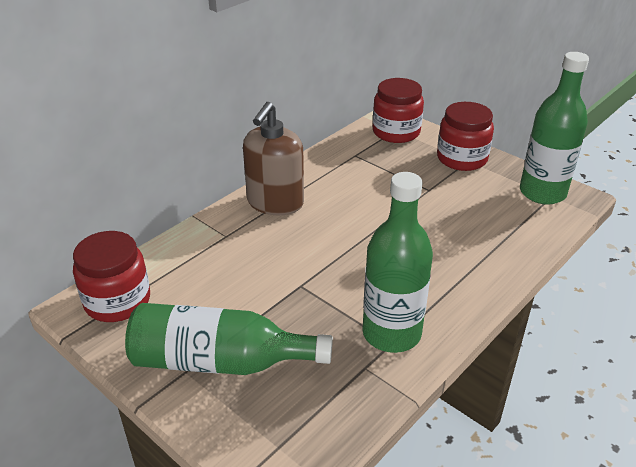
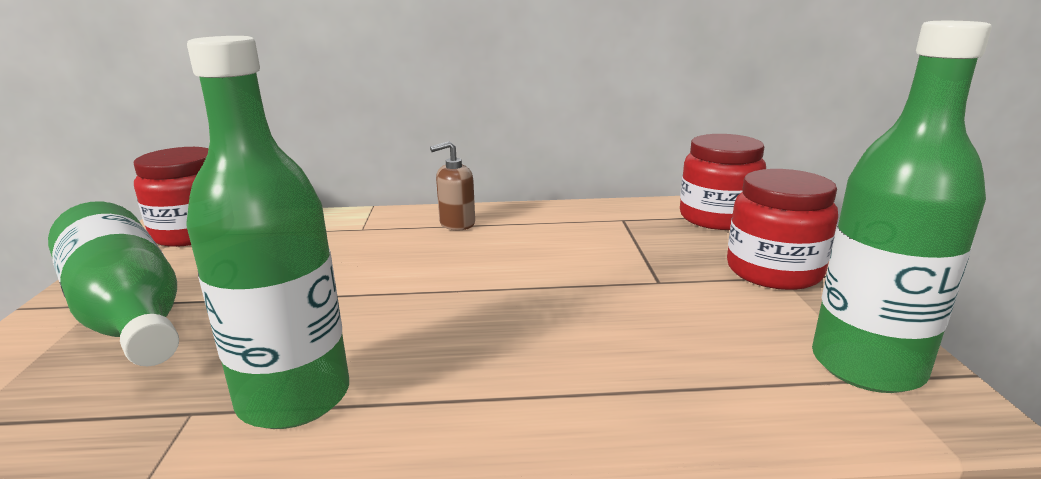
camera: 45 degrees right, 15 degrees down
(275, 203) = (457, 223): brown soap dispenser -> brown soap dispenser, size x0.54

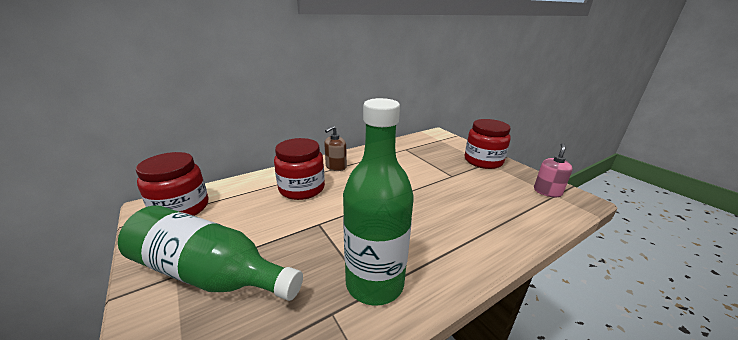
camera: 30 degrees left, 5 degrees up
(717, 217) = (439, 141): red jar -> red jar (302, 188)
(866, 365) = (547, 192): green bottle -> pink soap dispenser

